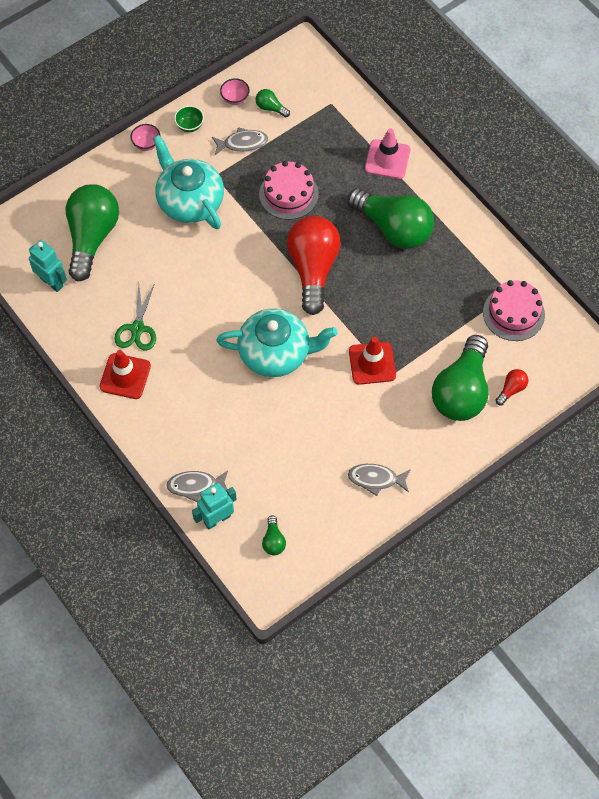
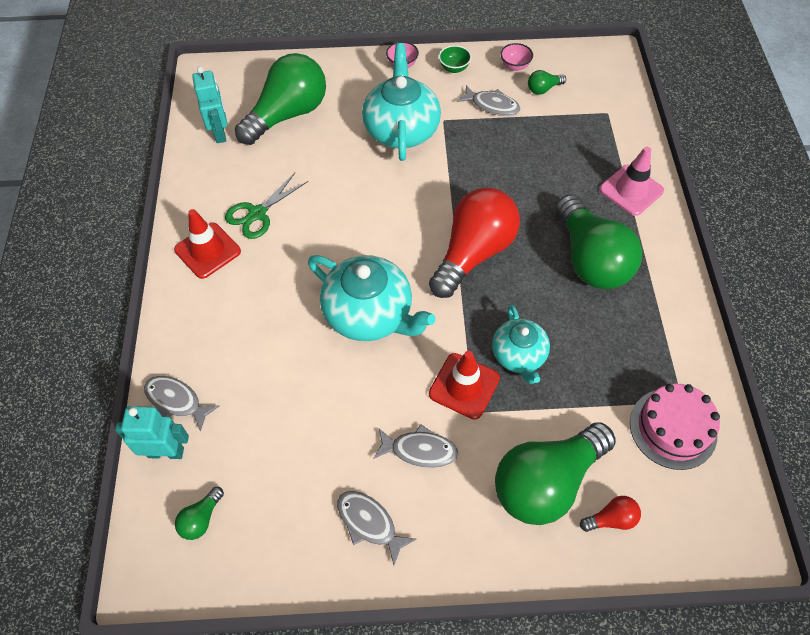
camera: 35 degrees right, 5 degrees down
(270, 108) = (543, 89): green light bulb -> green light bulb turned 90 degrees counterclockwise
(288, 194) = (502, 171): pink cake -> none
(374, 419) = (419, 450): none -> grey fish
(392, 323) = (519, 355): none -> turquoise teapot

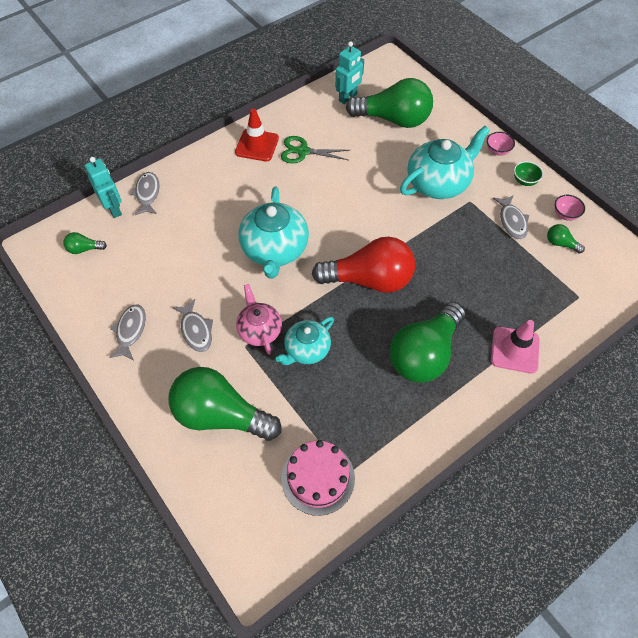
camera: 55 degrees right, 0 degrees up
(464, 386) = (259, 330): red traffic cone -> pink teapot
(611, 519) = (218, 469): red light bulb -> none

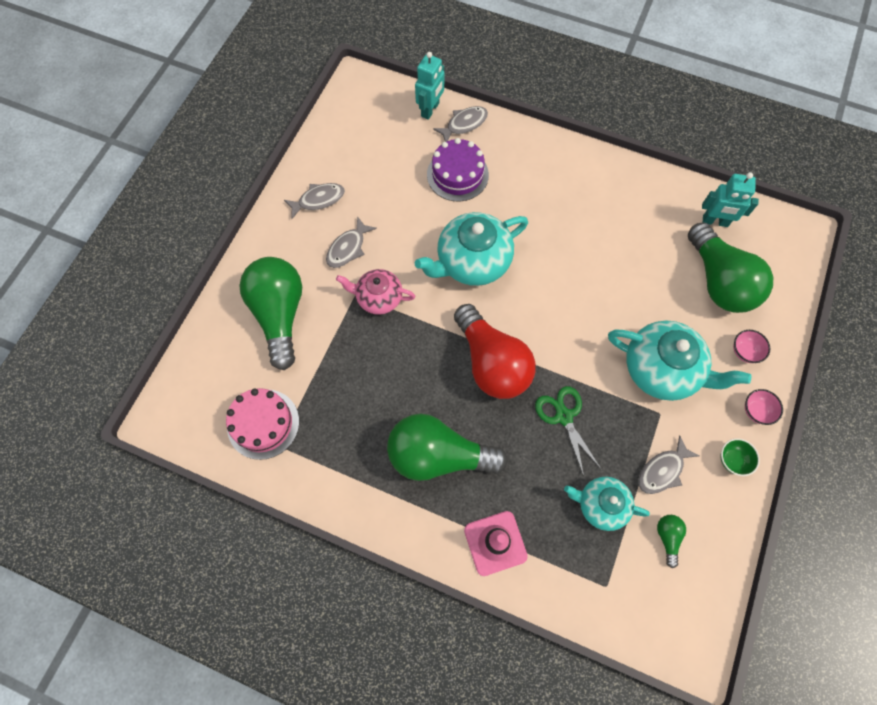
camera: 60 degrees right, 10 degrees up
(84, 249) = (375, 116): green light bulb -> none
(190, 221) = (457, 175): none -> purple cake
(257, 145) = (585, 176): red traffic cone -> none
(259, 330) = (378, 298): pink teapot -> pink teapot turned 120 degrees counterclockwise
(303, 151) = (608, 220): green scissors -> green scissors (564, 416)
(306, 350) = (381, 348): turquoise teapot -> turquoise teapot (601, 505)
(565, 215) = (714, 526): pink bowl -> pink bowl (744, 351)

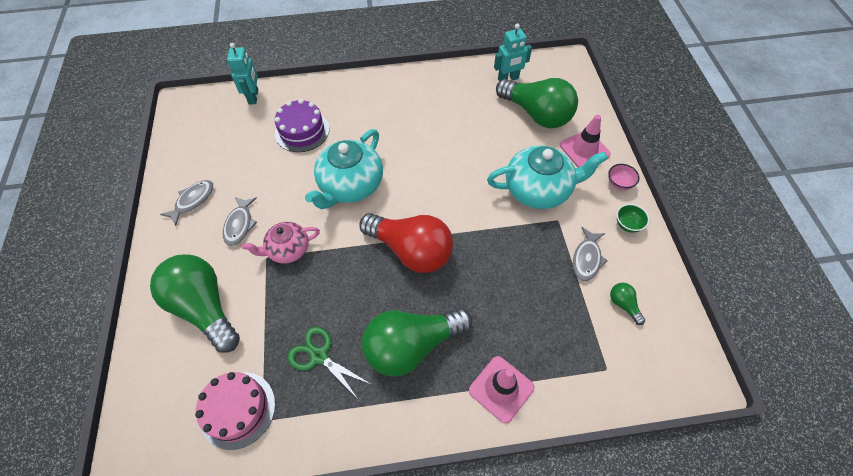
camera: 30 degrees left, 10 degrees down
(464, 124) = (287, 95): grey fish -> none
(564, 416) = (491, 260): green scissors -> green scissors (319, 356)
(601, 505) = (561, 309): turquoise teapot -> none
(744, 351) = (584, 150): pink bowl -> pink traffic cone

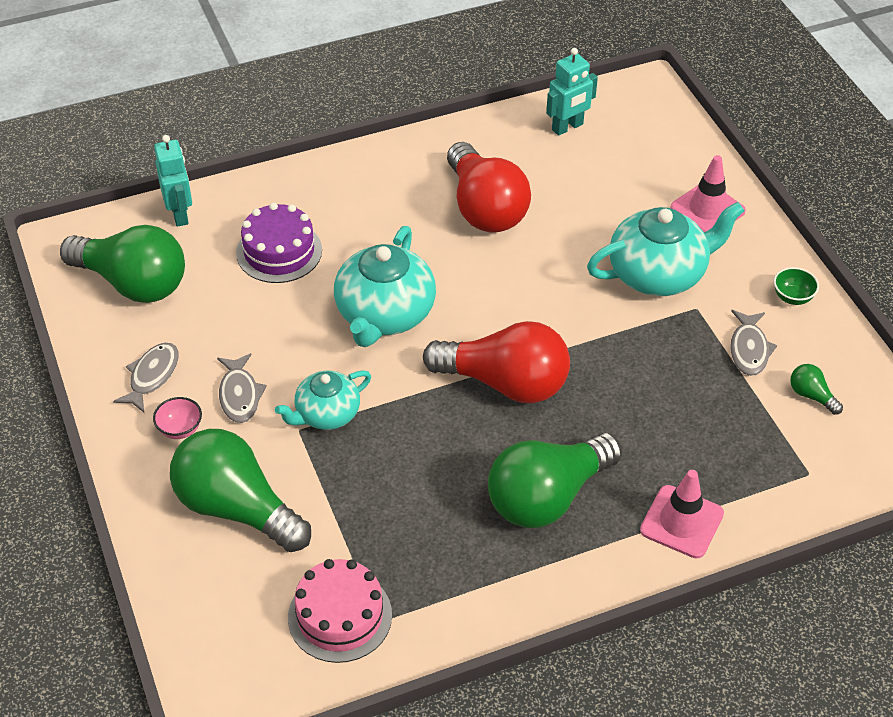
camera: 15 degrees left, 10 degrees down
(288, 249) = (326, 414): pink teapot -> turquoise teapot
(319, 356) = (426, 533): green scissors -> none
(438, 124) = (485, 208): none -> red light bulb
(536, 114) = (625, 171): green light bulb -> green light bulb (133, 283)
(619, 184) = (767, 247): pink bowl -> pink bowl (180, 429)

